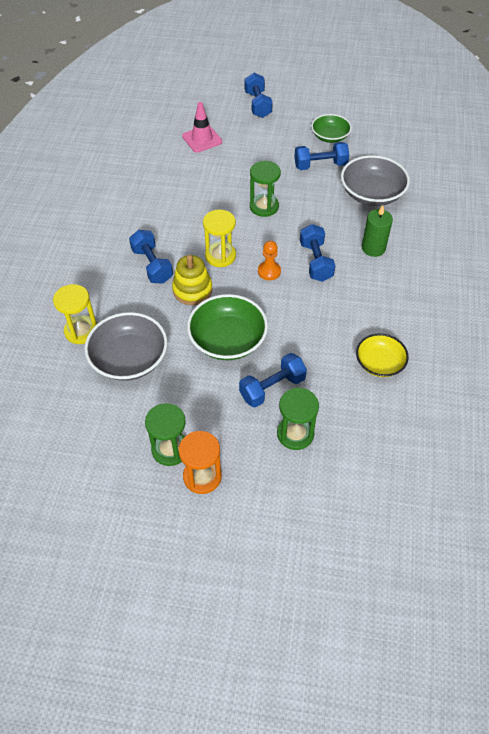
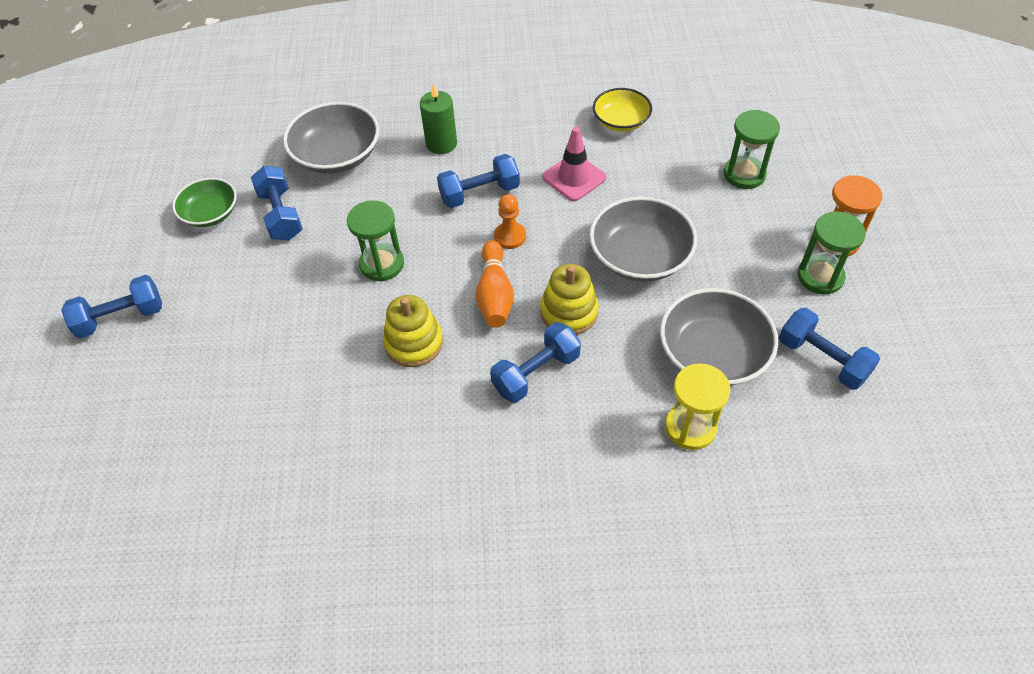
camera: 100 degrees left, 0 degrees up
(196, 214) = (414, 343): none -> yellow stacking toy
(202, 139) = (221, 378): pink traffic cone -> pink traffic cone (574, 177)
(220, 256) = (495, 294): yellow hourglass -> orange bowling pin
(227, 339) = (640, 256): green bowl -> grey bowl
(272, 388) = (693, 202): blue dumbbell -> blue dumbbell (822, 359)

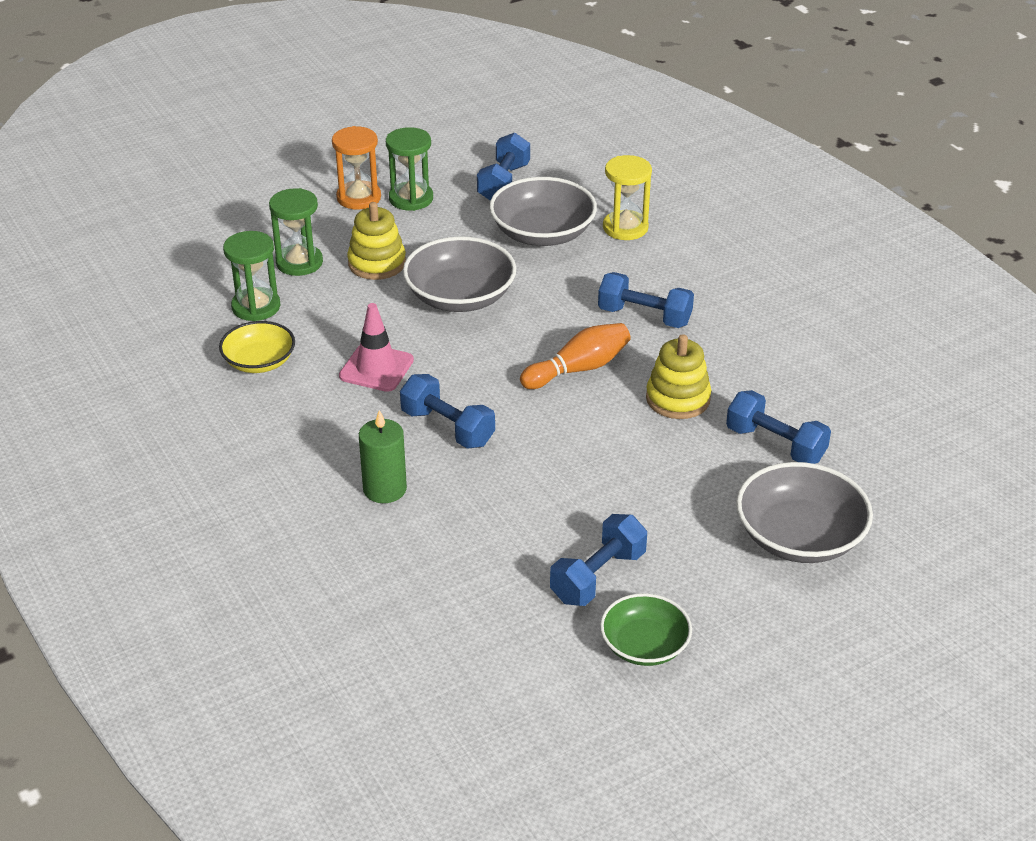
camera: 120 degrees left, 15 degrees down
(121, 318) = (845, 635): blue dumbbell -> blue dumbbell (775, 444)
(337, 155) = (465, 574): grey bowl -> grey bowl (799, 537)
(382, 264) = (603, 460): green hourglass -> green hourglass (256, 307)
(510, 236) = (495, 384): orange pawn -> none
(569, 312) = (562, 318): yellow stacking toy -> yellow stacking toy (377, 263)

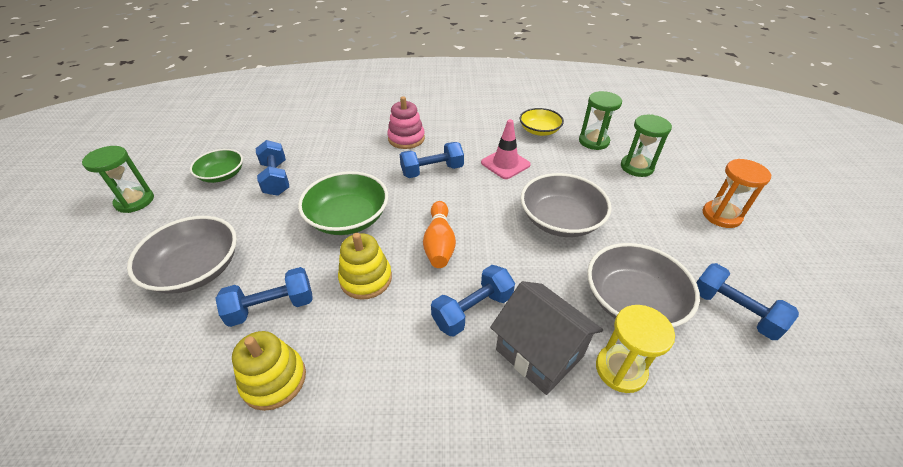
camera: 120 degrees right, 5 degrees up
(377, 263) = (622, 197): yellow stacking toy -> yellow stacking toy (274, 380)
(385, 489) = (406, 138): green candle -> pink stacking toy
(411, 199) = (714, 242): green hourglass -> green hourglass (135, 201)
(606, 459) = (348, 218): none -> green bowl
(651, 269) = (539, 352): none -> grey house

